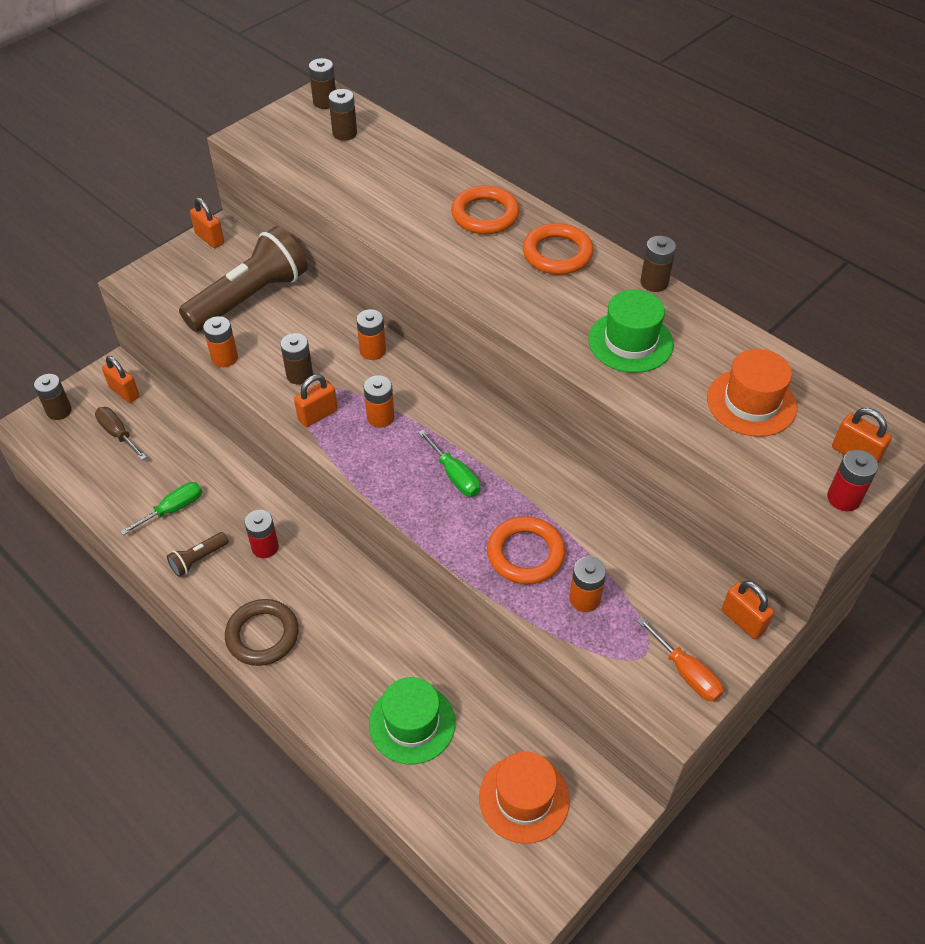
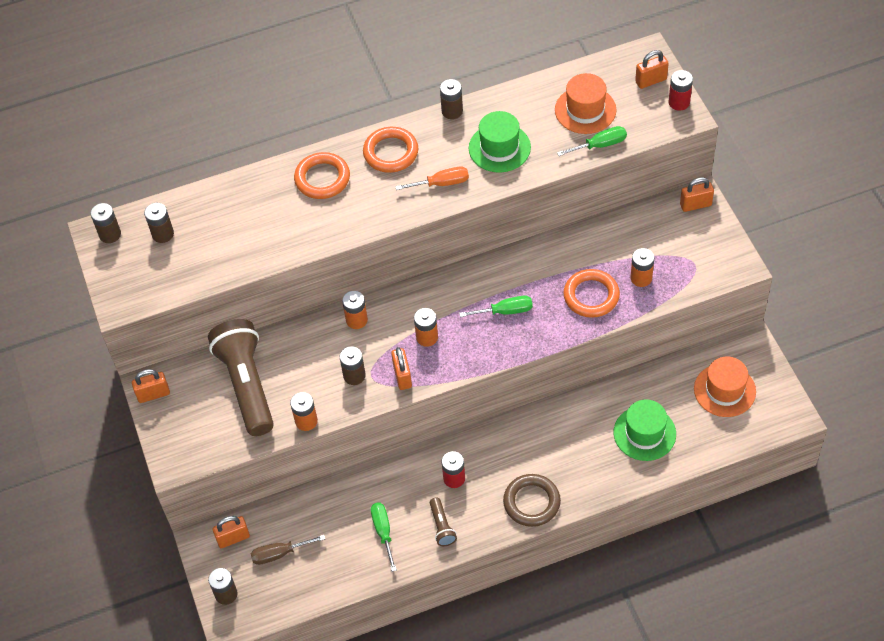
camera: 60 degrees left, 5 degrees up
(686, 673) = (717, 249): orange screwdriver -> orange screwdriver (442, 183)
(706, 437) = (600, 145): none -> green screwdriver

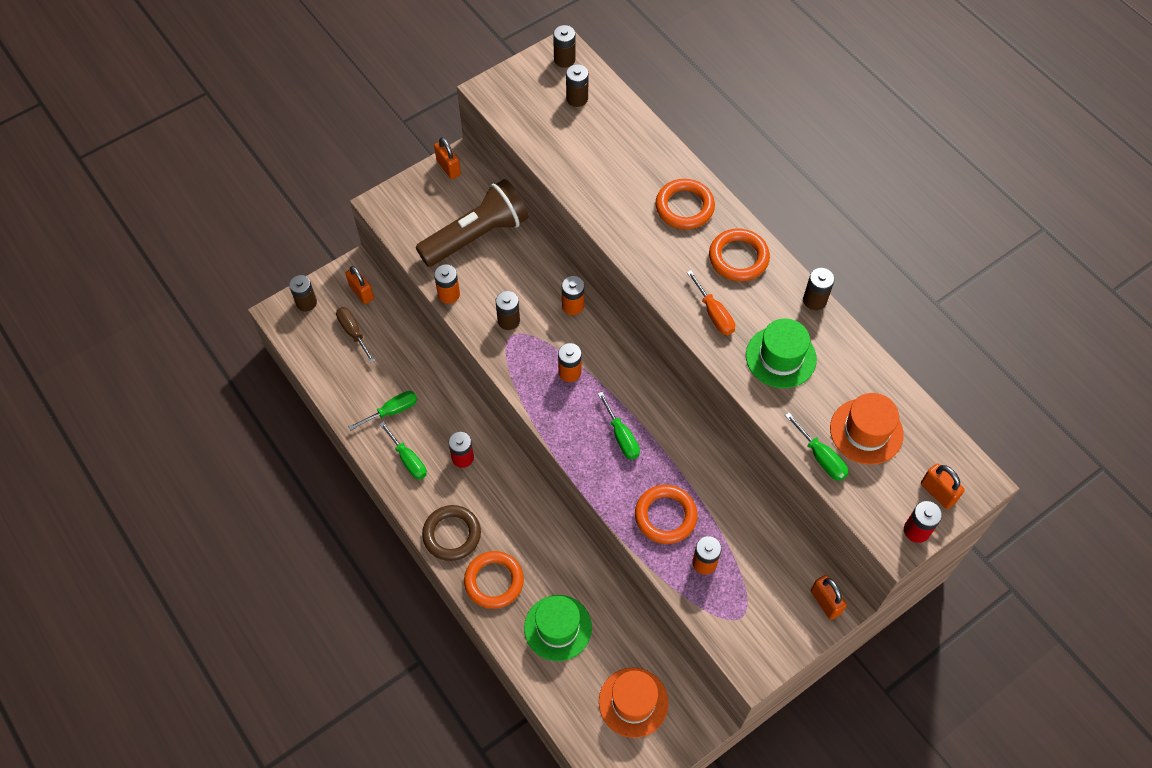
camera: 70 degrees right, 5 degrees up
(402, 376) = (518, 362): orange padlock -> none
(442, 526) = (408, 460): brown flashlight -> green screwdriver
(587, 476) = (494, 581): none -> orange ring

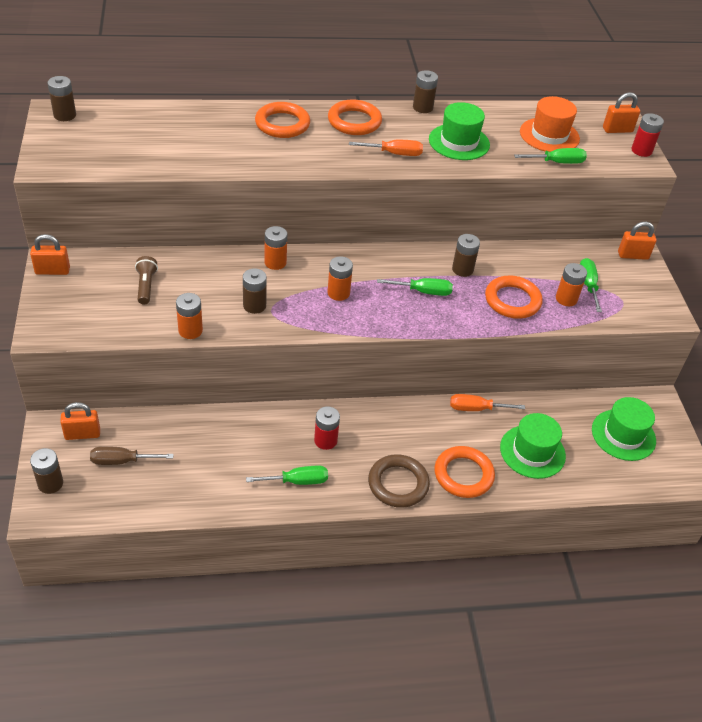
camera: 65 degrees left, 15 degrees down
(392, 411) = (236, 470): green screwdriver -> green screwdriver (588, 285)
(476, 236) = (146, 286): brown flashlight -> brown flashlight, size x0.43
(577, 98) = (113, 126): brown battery -> brown battery (462, 269)
(578, 558) = (476, 408): none -> orange screwdriver
(633, 702) = (623, 435): orange hat -> green hat

